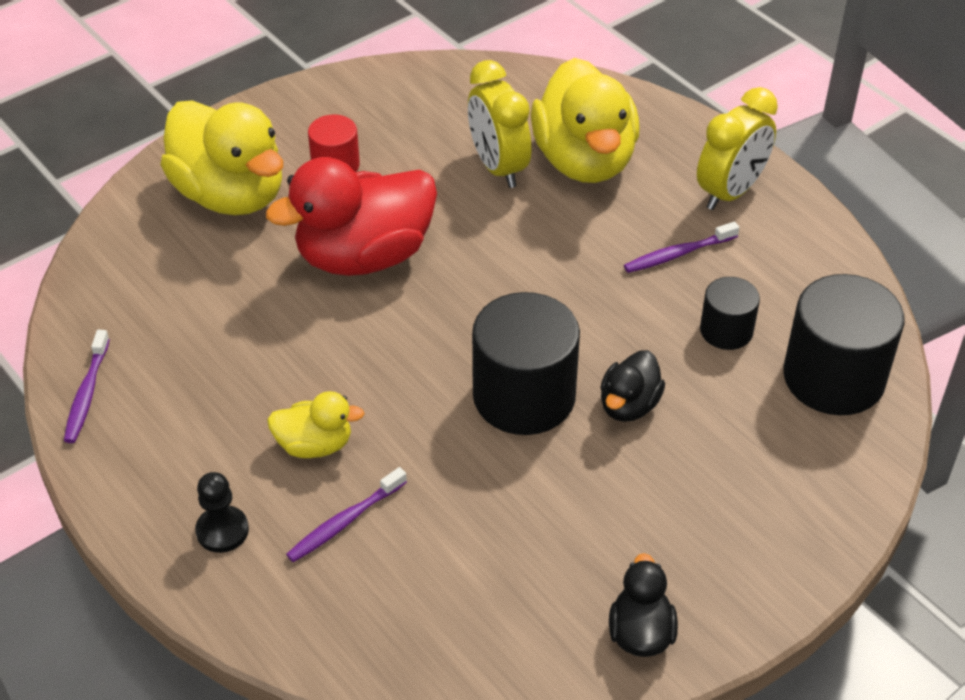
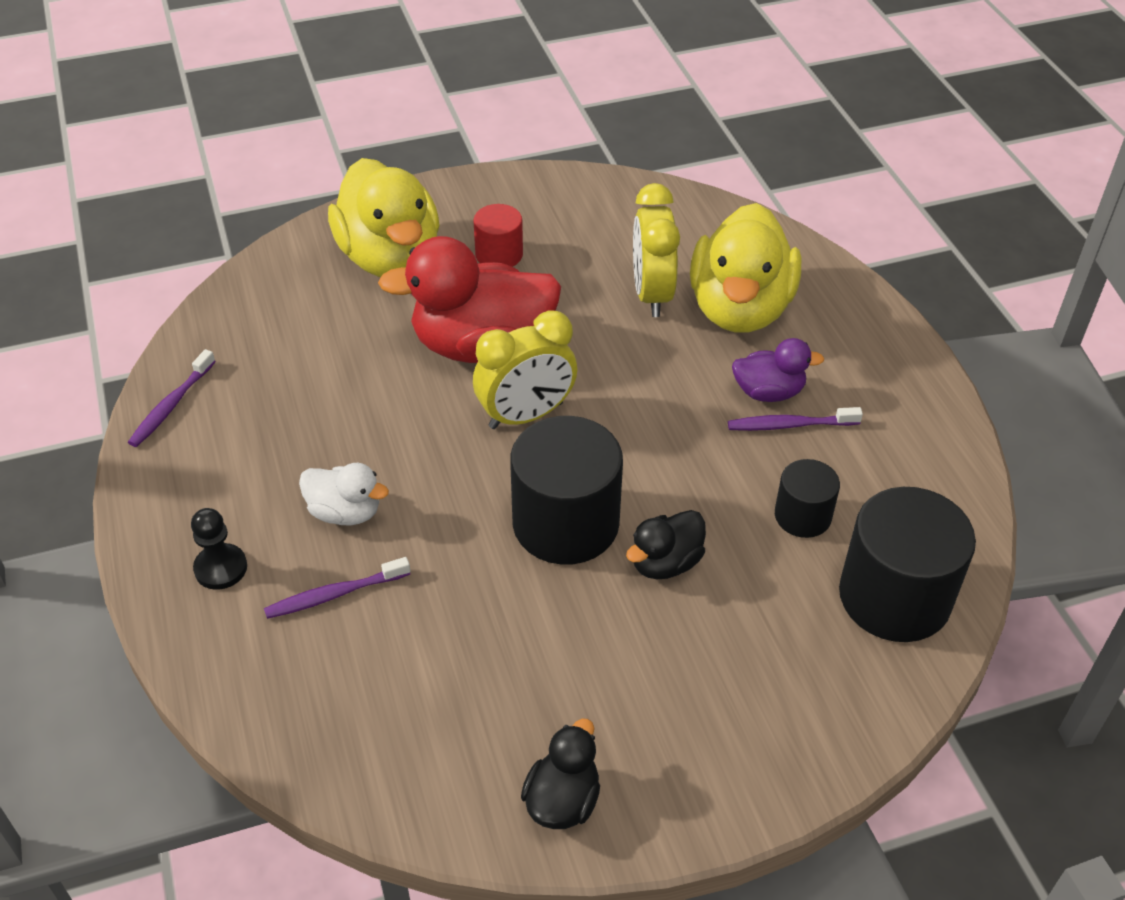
camera: 20 degrees right, 0 degrees up
(315, 445) = (345, 512): yellow duck -> white duck
(645, 230) = (768, 392): none -> purple duck
(730, 192) = (874, 377): yellow clock -> yellow clock (526, 415)

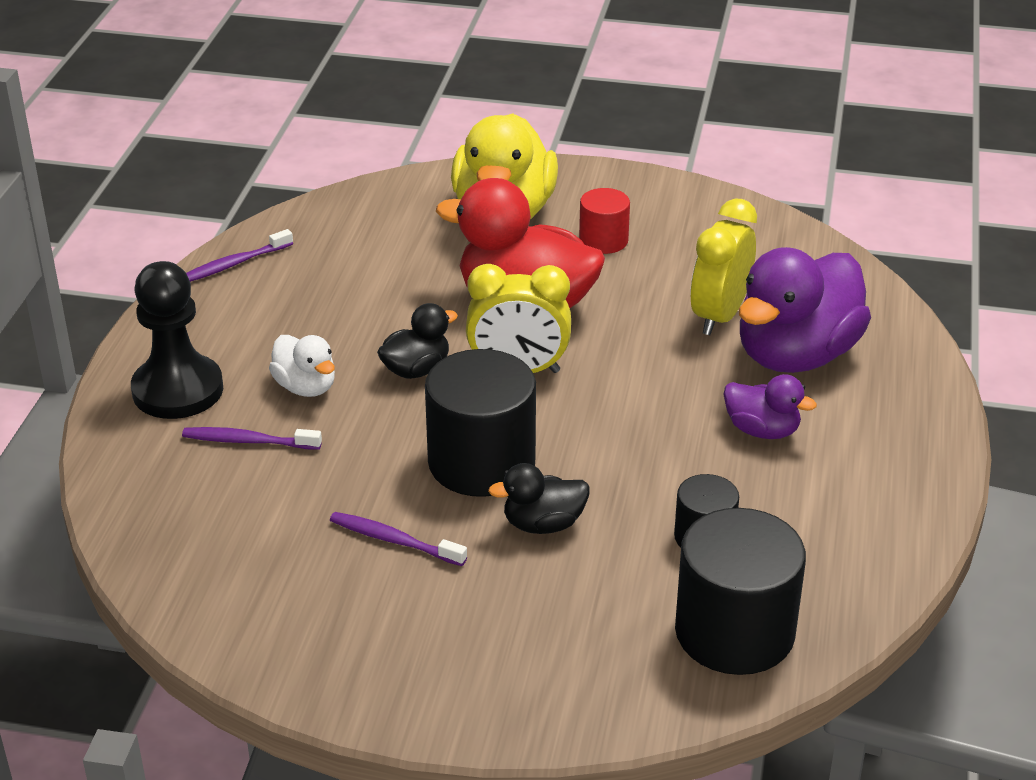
camera: 30 degrees right, 10 degrees down
(221, 568) = (178, 390): black pawn -> black pawn, size x1.87
(562, 800) = (304, 654): black duck -> black duck (416, 370)
(740, 309) = (796, 355): yellow duck -> purple duck
(790, 425) = (759, 463): purple toothbrush -> purple toothbrush (394, 540)

